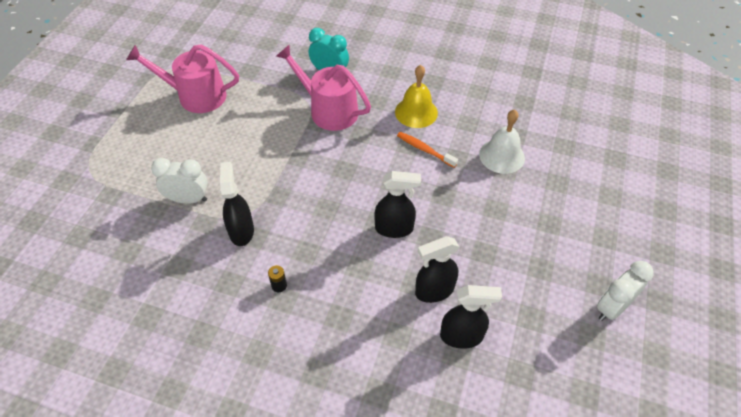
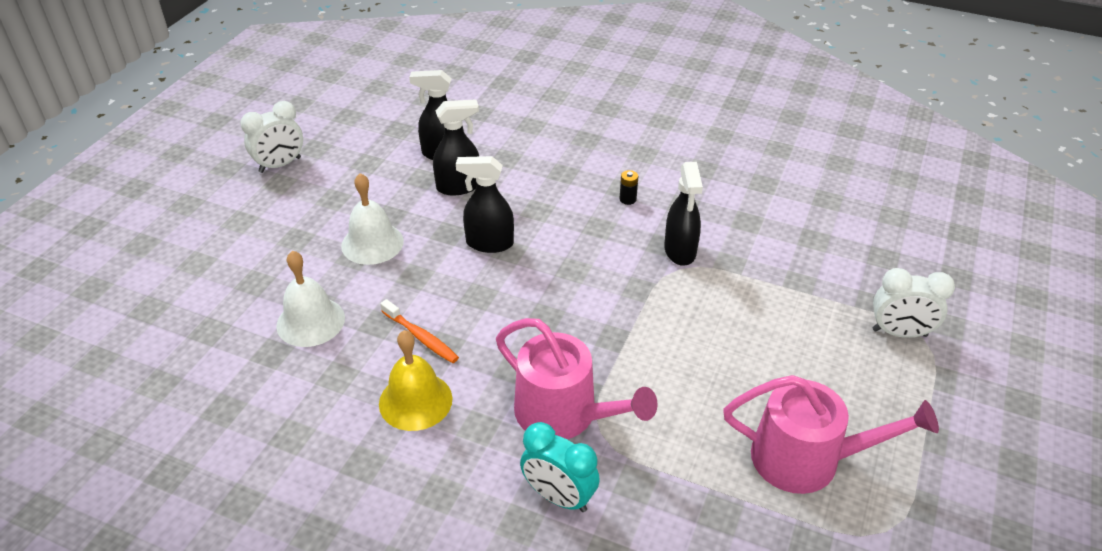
camera: 175 degrees left, 10 degrees down
(188, 199) = (759, 290): white clock -> white clock (899, 333)
(487, 222) = (372, 243): none -> white bell

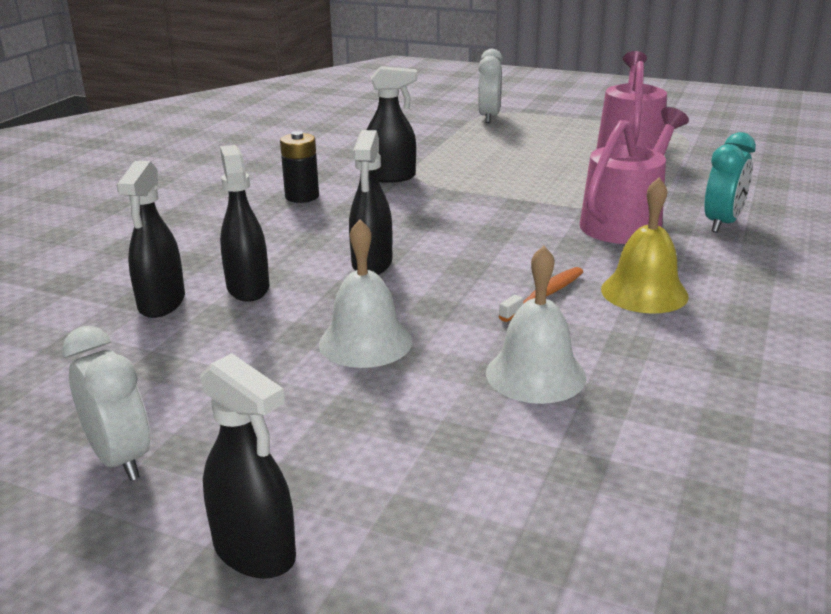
camera: 90 degrees left, 15 degrees down
(194, 214) = (255, 552): none -> black spray bottle
(627, 199) = (302, 196): black battery -> black battery, size x1.74

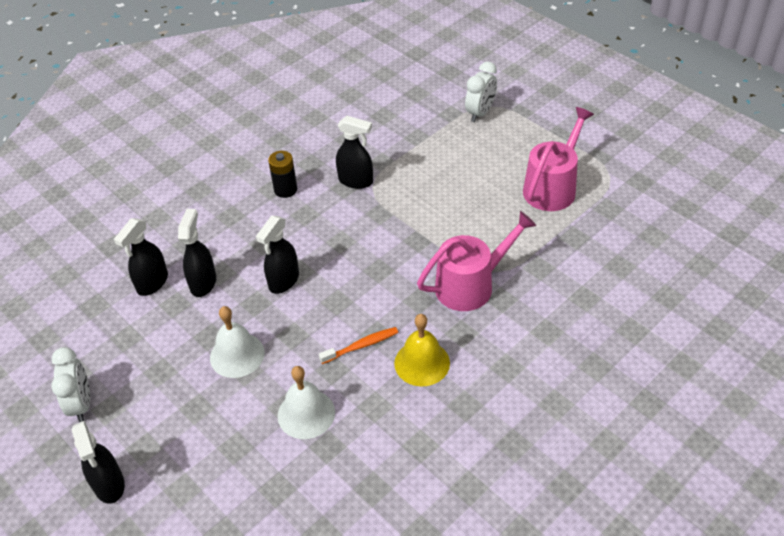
camera: 25 degrees right, 20 degrees up
(722, 223) = (534, 306): turquoise clock -> none

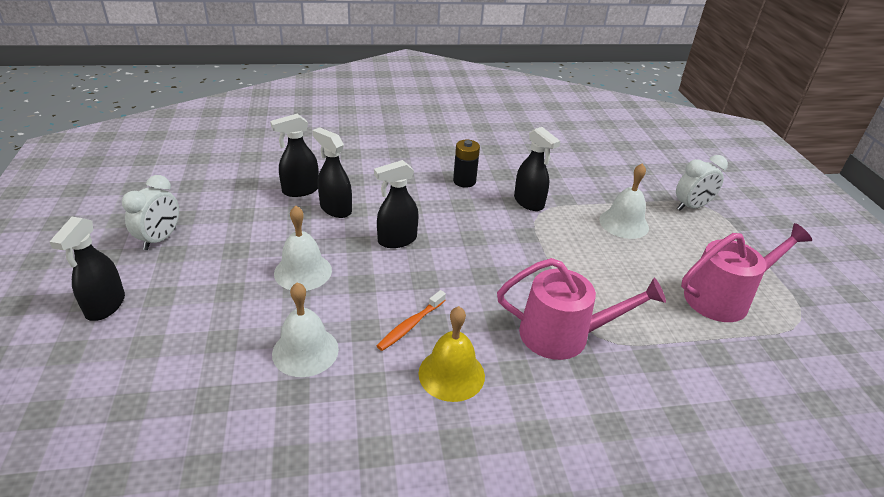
camera: 30 degrees right, 10 degrees down
(203, 283) = (335, 209): black spray bottle -> black spray bottle turned 90 degrees counterclockwise
(361, 346) = (410, 325): orange toothbrush -> orange toothbrush turned 120 degrees clockwise
(442, 159) = (624, 223): none -> white bell

